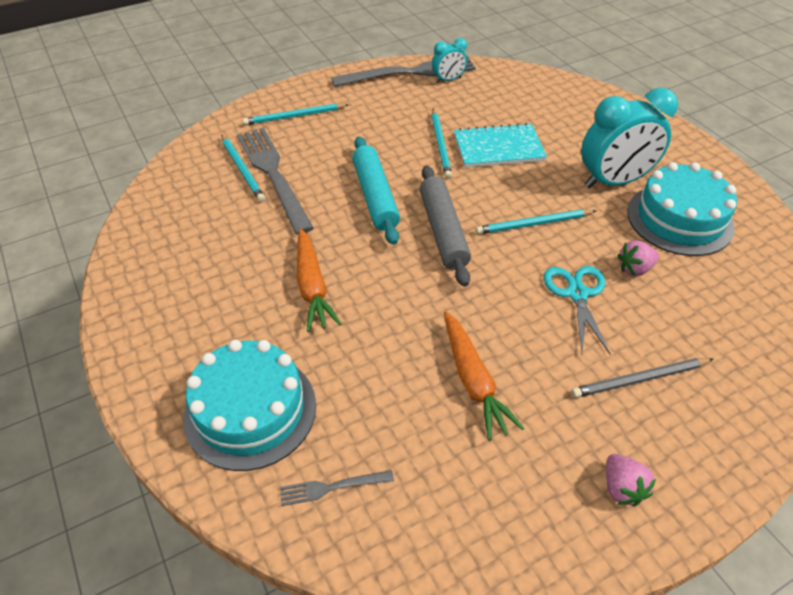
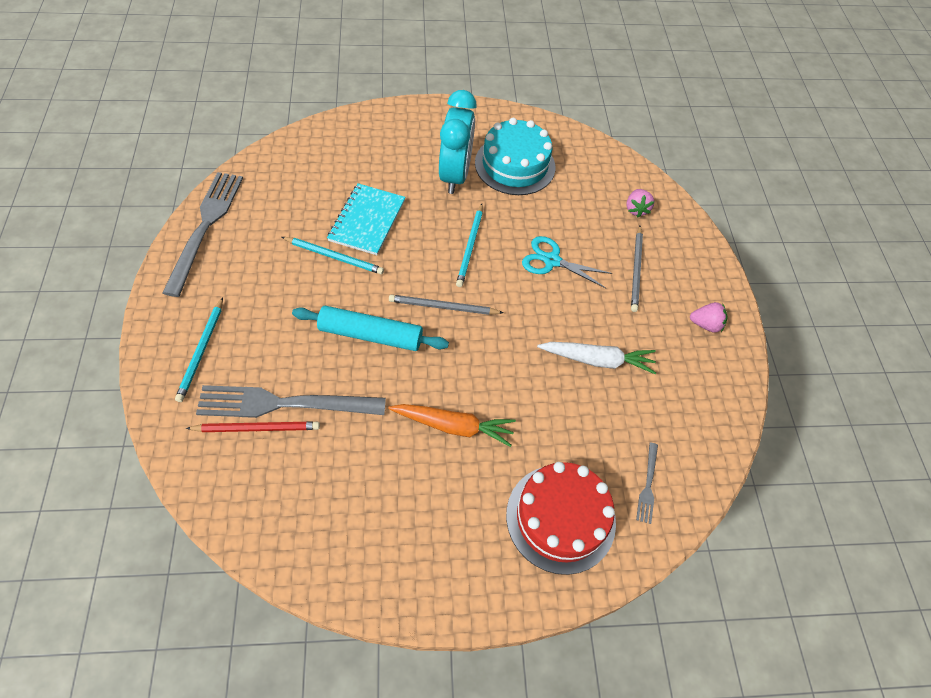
camera: 70 degrees left, 10 degrees up
(242, 170) = (257, 428): turquoise pencil -> red pencil
(250, 410) = (560, 518): turquoise cake -> red cake
(443, 231) = (443, 307): grey rolling pin -> grey pencil
(448, 80) = (242, 205): turquoise clock -> none
(473, 381) = (597, 360): orange carrot -> white carrot
(634, 269) = (546, 217): pink strawberry -> pink strawberry (636, 209)

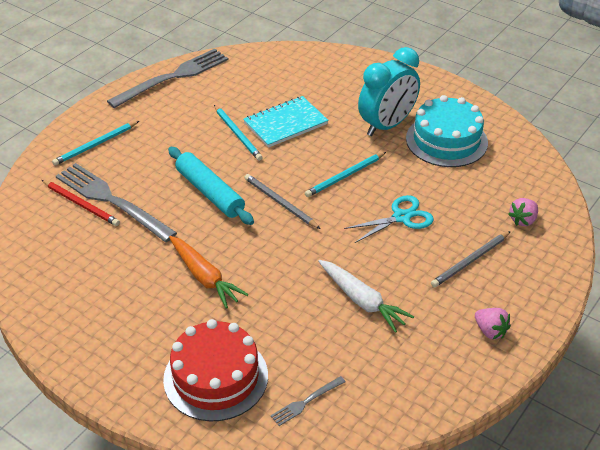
camera: 45 degrees right, 15 degrees down
(551, 260) = (402, 217): turquoise scissors -> turquoise scissors turned 90 degrees clockwise

